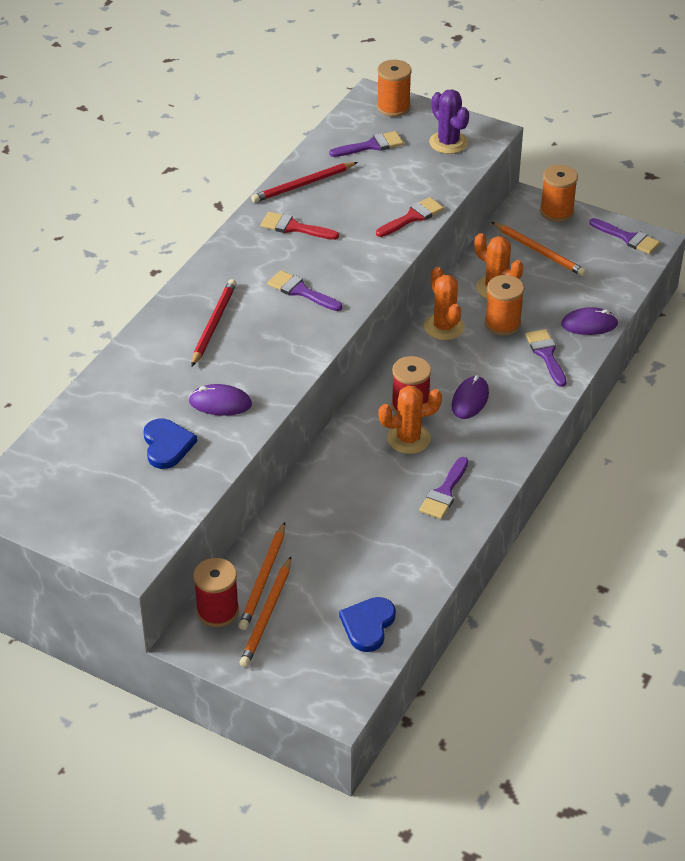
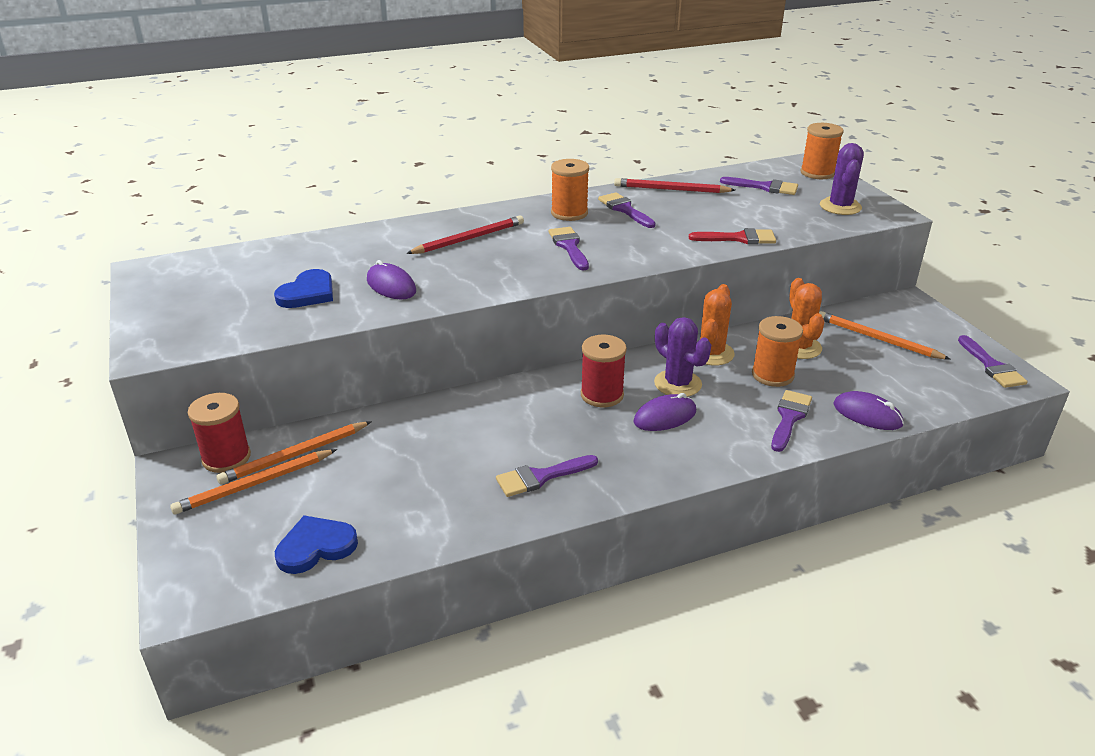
camera: 40 degrees right, 10 degrees down
(294, 227) = (624, 209): red brush -> purple brush
(408, 439) = (567, 418): orange cactus -> none
(449, 367) = (677, 384): none -> purple cactus
(539, 251) = (877, 339): orange pencil -> orange pencil turned 135 degrees clockwise
(556, 211) = (931, 318): orange spool -> orange spool (569, 213)

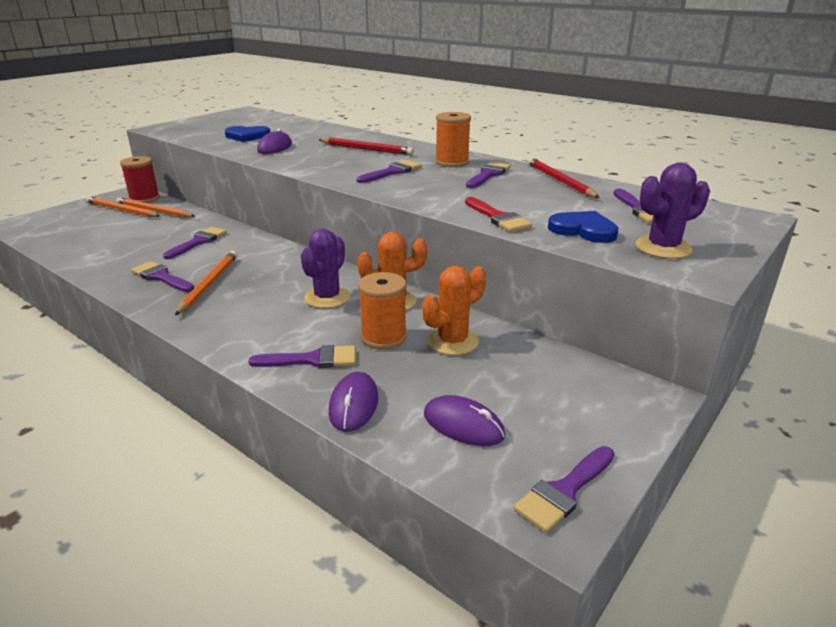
camera: 60 degrees right, 5 degrees down
(316, 547) = (65, 237): blue heart -> blue heart (583, 230)
(455, 435) = (198, 242): none -> purple brush
(602, 395) = (285, 273): red spool -> none
(665, 417) = (271, 303): purple mouse -> purple mouse (463, 425)
(817, 173) = (734, 226): orange spool -> none
(877, 339) = (528, 386): orange pencil -> orange pencil (209, 284)

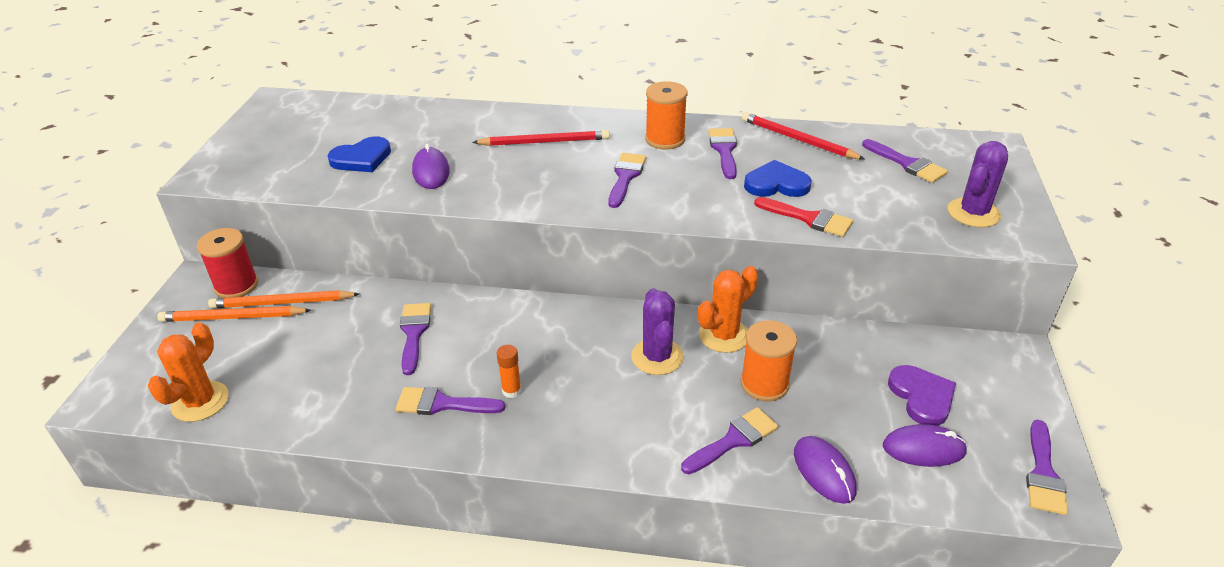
camera: 30 degrees left, 10 degrees up
(209, 284) = (511, 391): orange pencil -> orange glue stick
(453, 341) = (825, 362): orange cactus -> orange cactus (200, 401)
(510, 391) = (922, 397): none -> purple heart
(583, 230) = (894, 211): blue heart -> blue heart (776, 184)

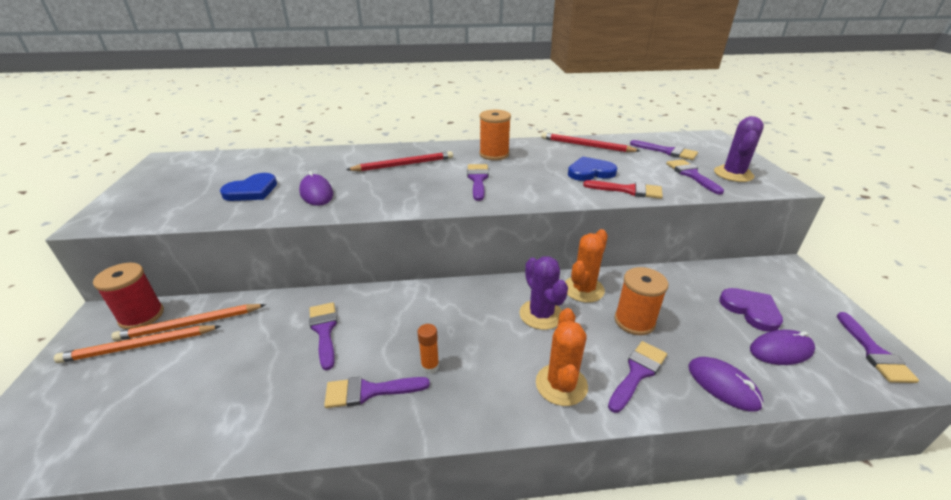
camera: 15 degrees left, 5 degrees down
(200, 401) = (106, 440): orange cactus -> orange cactus (561, 384)
(724, 150) = (540, 156): purple brush -> purple brush (691, 175)

